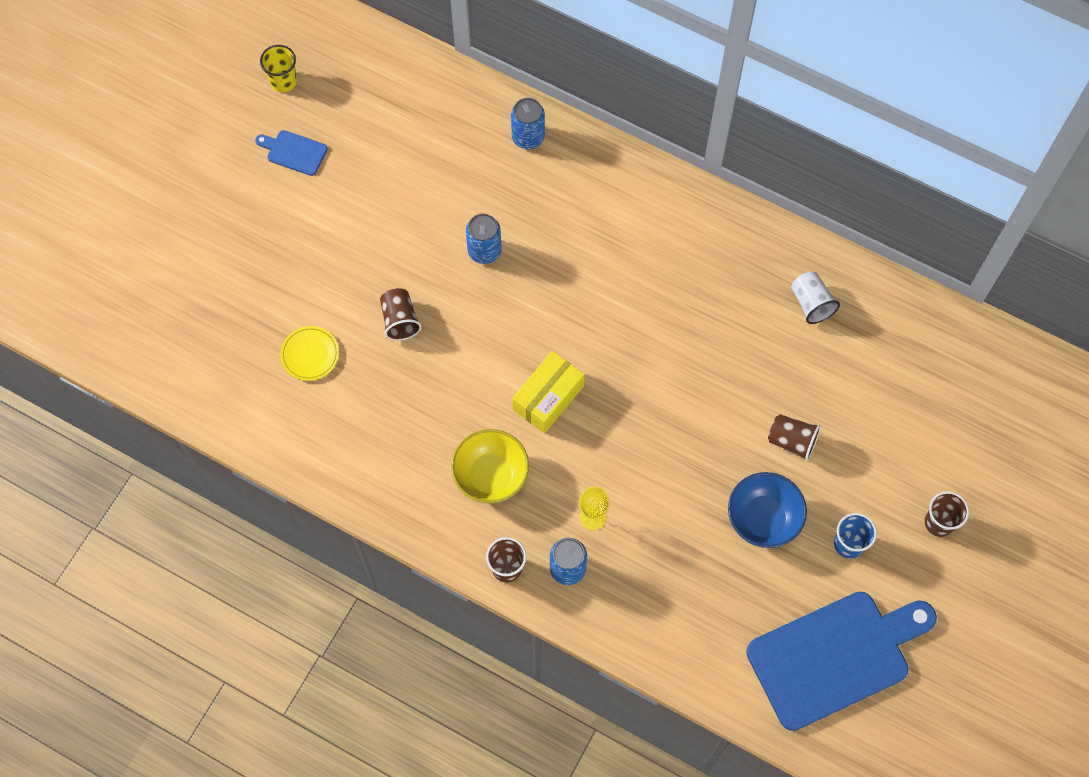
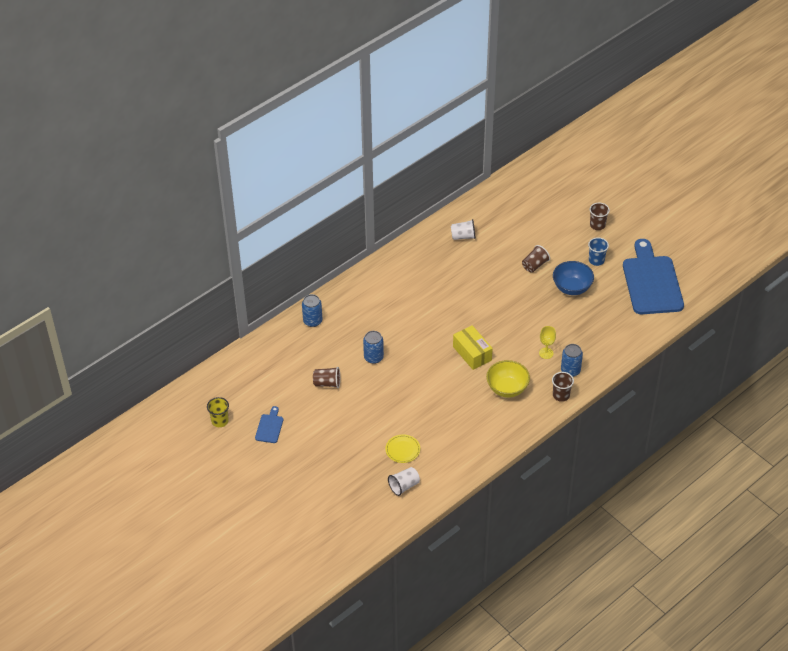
camera: 70 degrees left, 20 degrees down
(239, 379) = (404, 486): none -> white cup
(294, 152) = (269, 427): blue cutting board -> blue cutting board turned 150 degrees clockwise
(400, 320) = (399, 404): brown cup -> brown cup (327, 383)

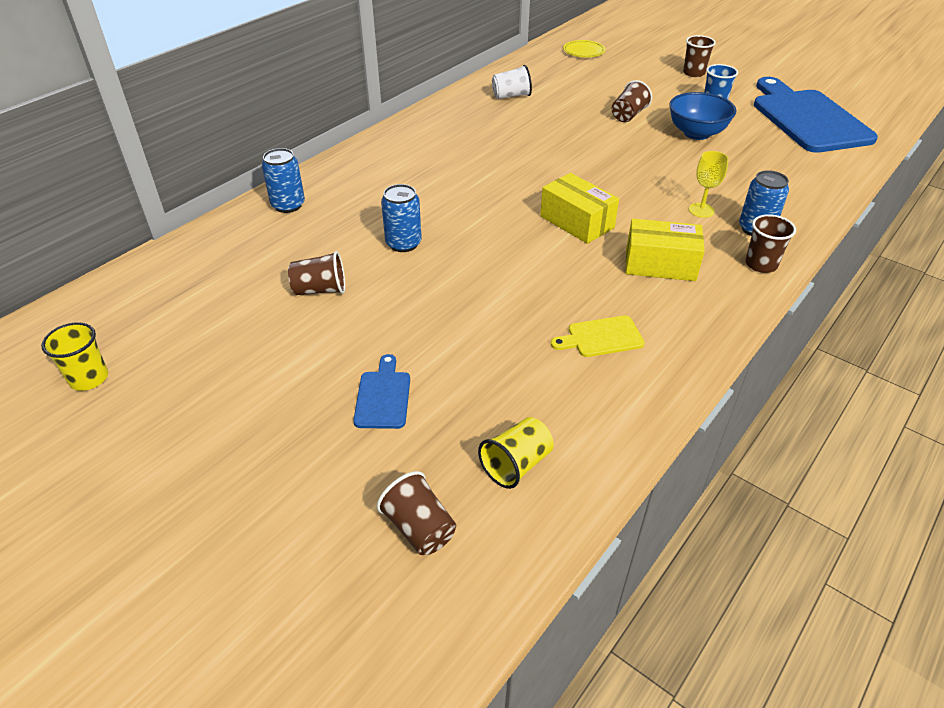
camera: 10 degrees left, 5 degrees down
(269, 427) = (200, 378): blue cutting board -> blue cutting board (383, 396)
(359, 506) = (419, 528): none -> brown cup
(402, 450) = (494, 389): yellow plate -> yellow plate (583, 51)
(404, 486) = (516, 464): white cup -> yellow cup
(460, 429) = (601, 337): none -> yellow cutting board
(507, 389) = (660, 264): yellow bowl -> yellow box

